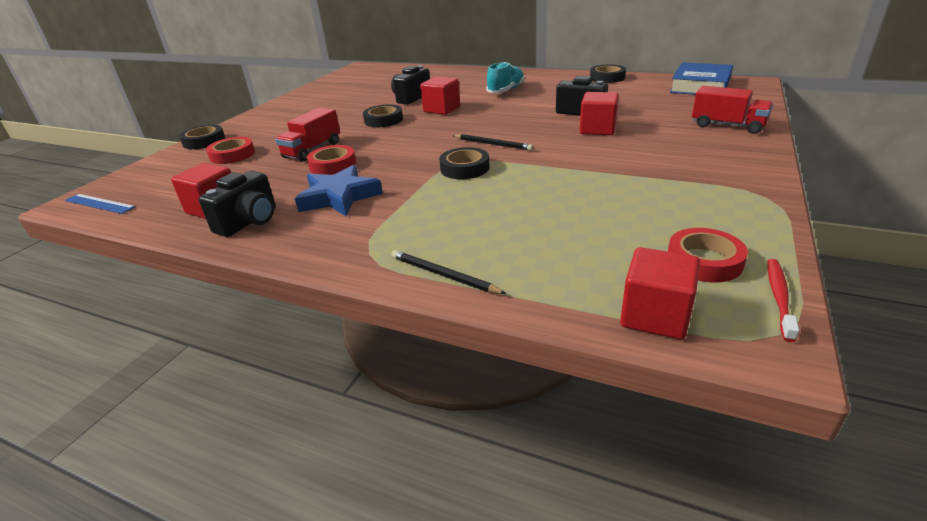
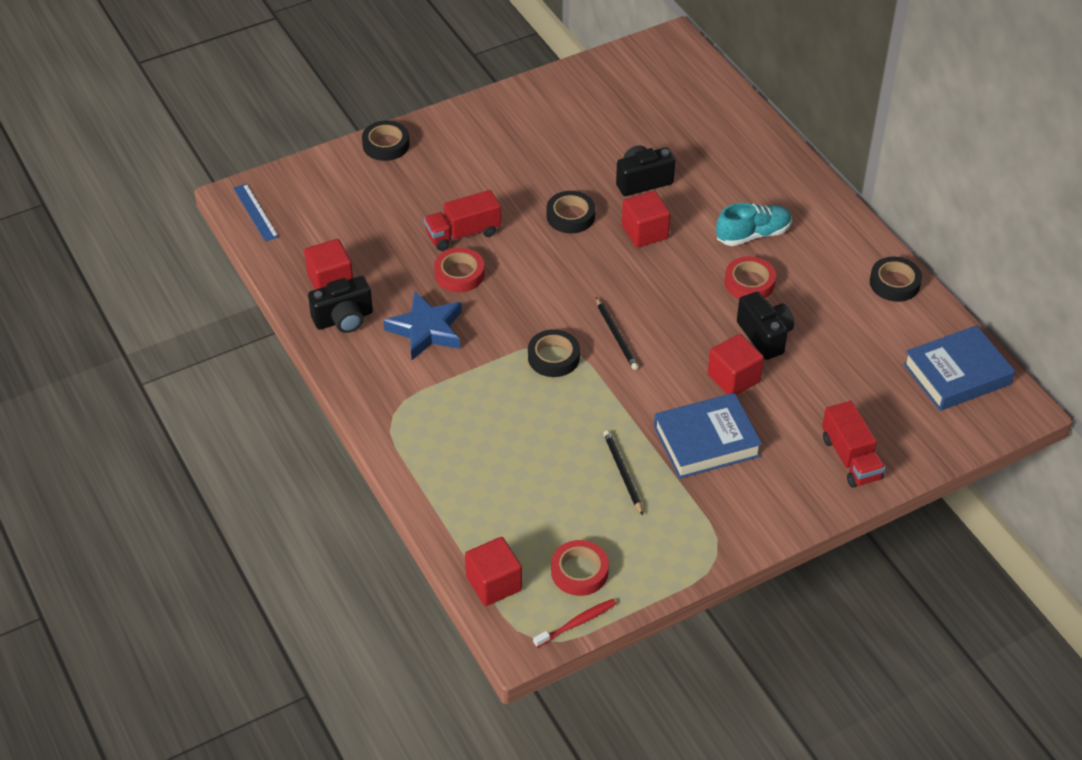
camera: 35 degrees right, 15 degrees up
(232, 155) = (393, 194): red tape -> red tape (749, 283)
(443, 275) = (417, 468): black pencil -> black pencil (622, 473)
(637, 156) = (706, 441): none -> blue book

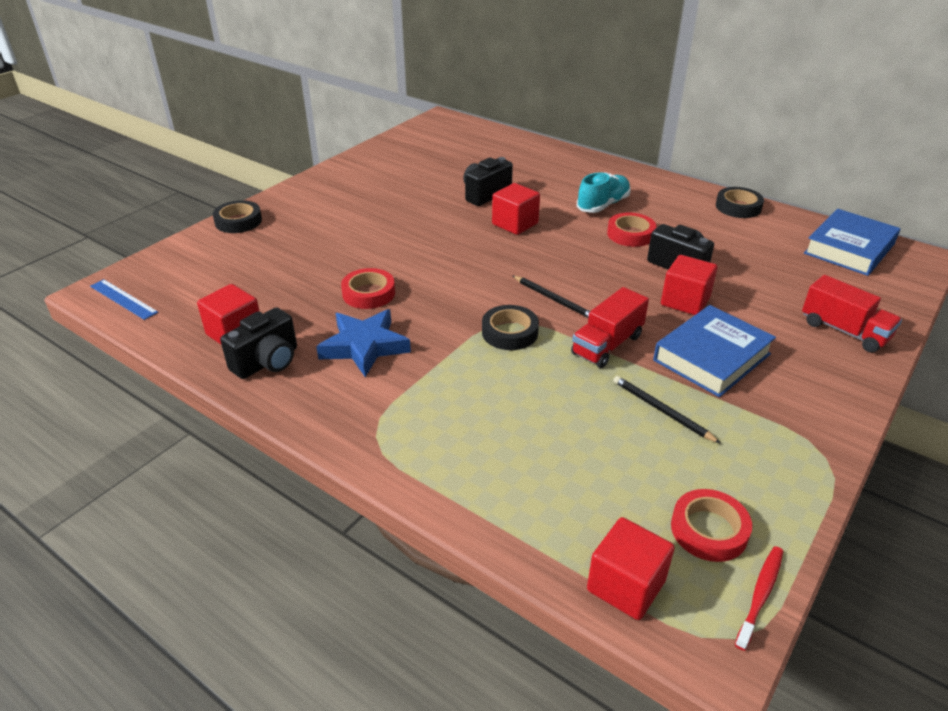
camera: 25 degrees left, 10 degrees down
(463, 233) = (352, 263): red truck -> red truck (607, 345)
(570, 216) = (442, 229): black tape -> none

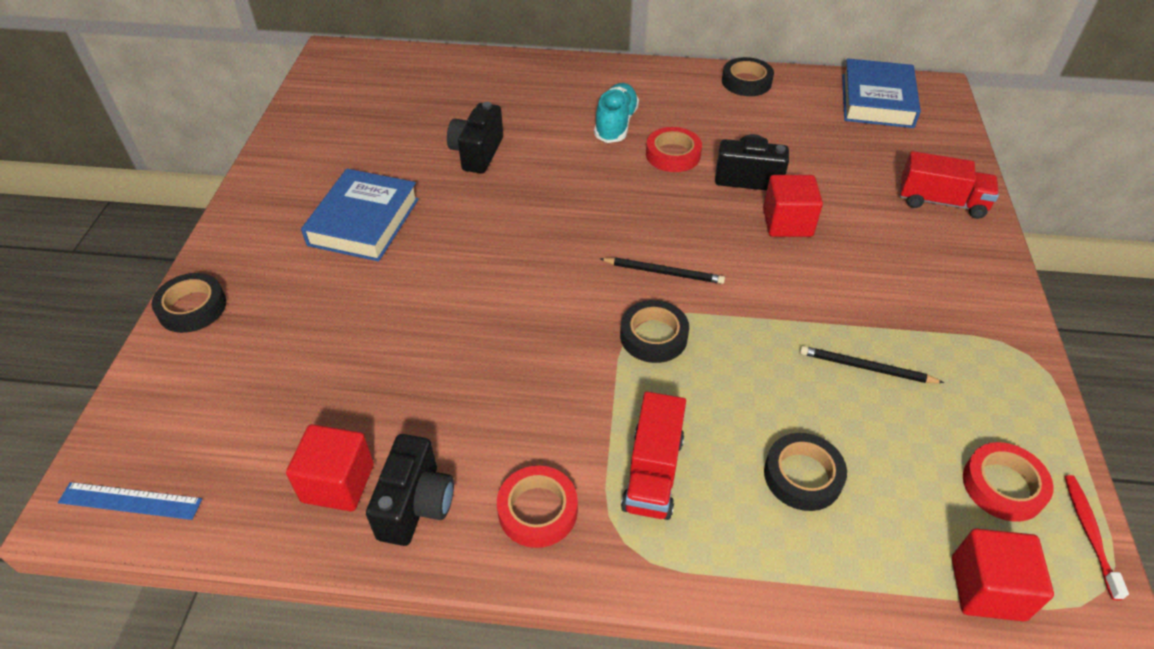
camera: 30 degrees left, 10 degrees up
(364, 346) = (513, 427): blue star -> none
(368, 293) = (456, 349): red tape -> red tape (537, 510)
(515, 224) = (543, 184): red cube -> none
(542, 453) = (802, 476): none -> black tape
(607, 345) = (758, 309): red truck -> red truck (653, 472)
(712, 357) = (860, 282): blue book -> blue book (364, 222)

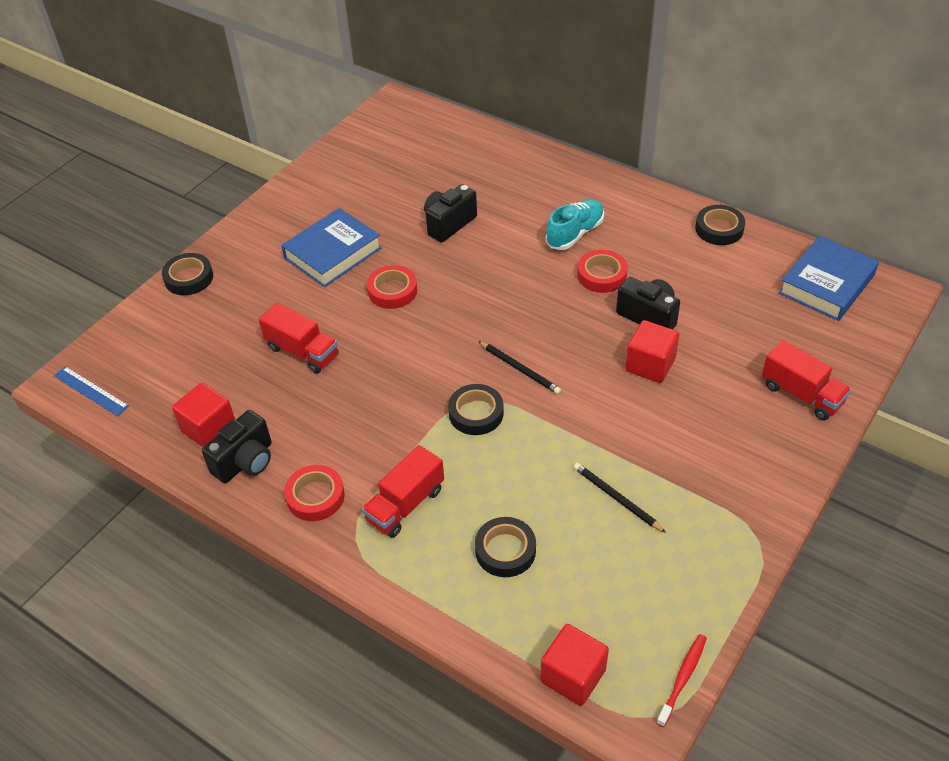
camera: 30 degrees right, 0 degrees up
(401, 342) = (302, 351): none -> red truck
(1003, 486) = (647, 620): red tape -> red tape (392, 291)

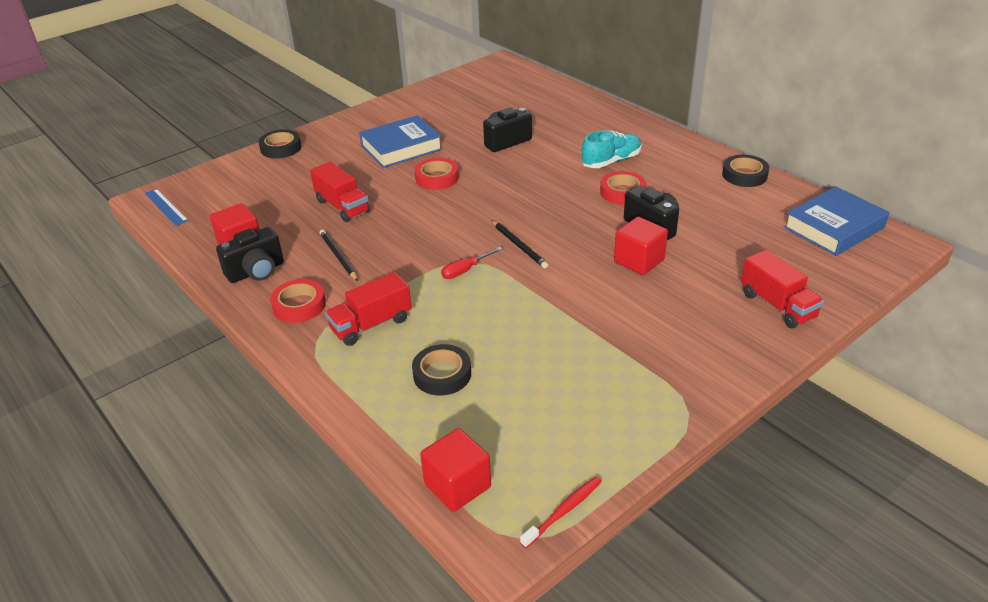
camera: 15 degrees right, 10 degrees down
(476, 413) = (465, 270): black tape -> red screwdriver
(616, 498) = (563, 354): black pencil -> black pencil (338, 256)

